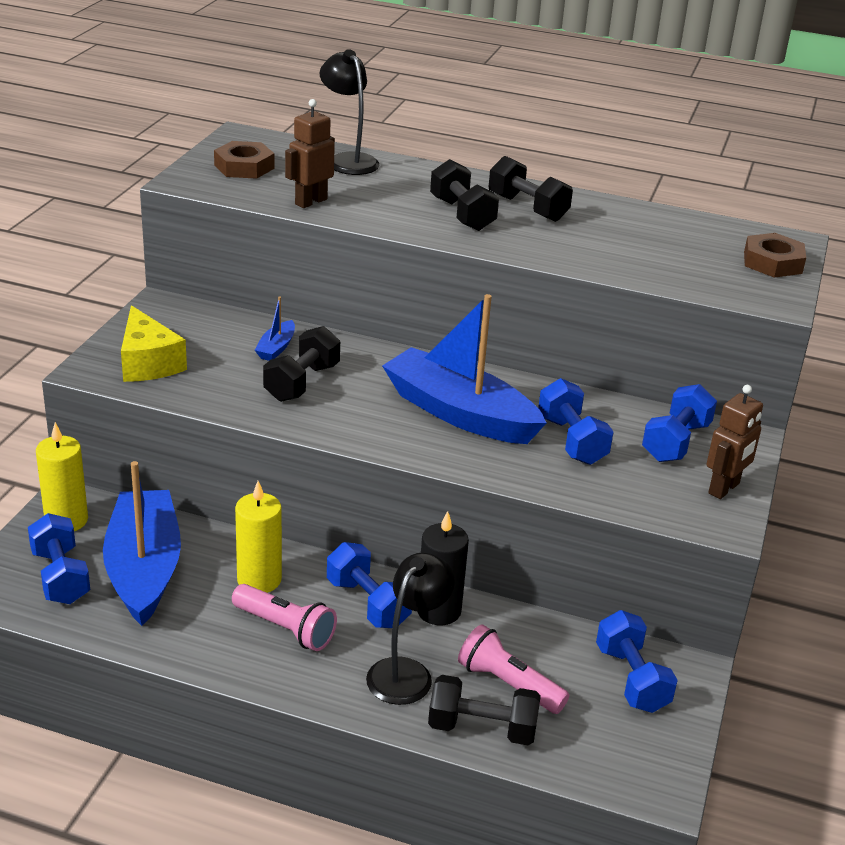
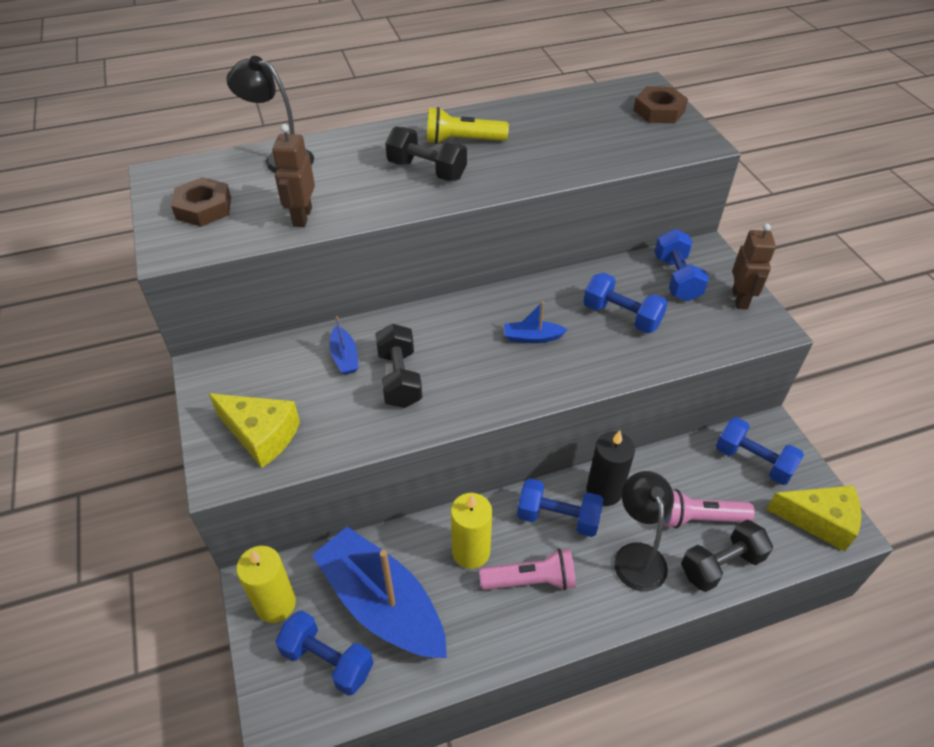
camera: 35 degrees left, 15 degrees up
(459, 413) = (532, 337): blue boat -> blue boat, size x0.41
(527, 208) = (462, 141): black dumbbell -> yellow flashlight
(640, 763) = (819, 521): none -> yellow cheese

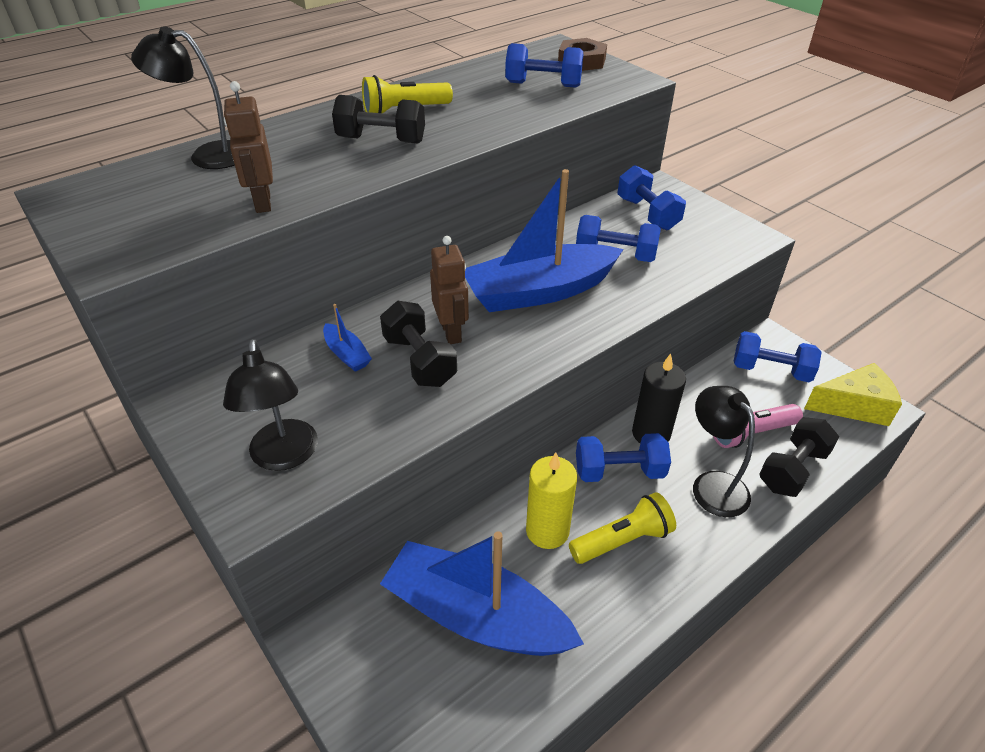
camera: 20 degrees left, 5 degrees down
(203, 208) = (135, 215): brown nut -> none
(261, 435) = (284, 457): yellow cheese -> black lamp
(276, 604) = (351, 657): yellow candle -> none
(327, 660) = (441, 699): blue dumbbell -> blue dumbbell (543, 85)
(531, 580) = (623, 540): pink flashlight -> yellow flashlight
(532, 337) = (539, 292): blue boat -> blue boat, size x2.44
(740, 299) = (713, 219): brown robot -> brown robot (451, 332)

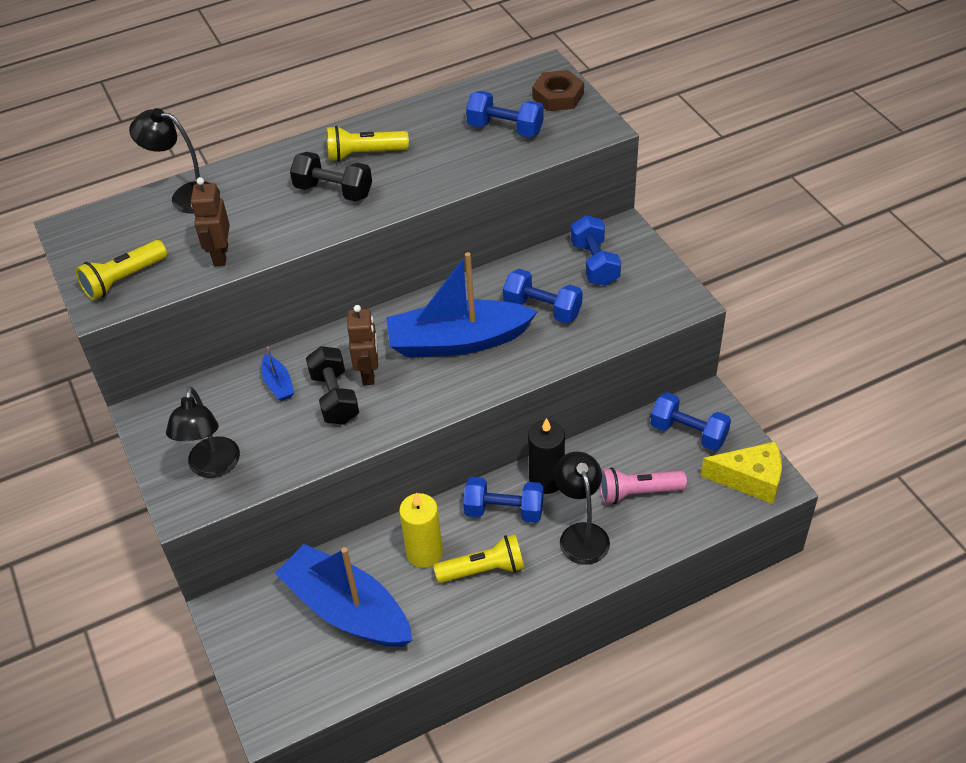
camera: 15 degrees right, 5 degrees up
(139, 235) = (123, 279): none -> yellow flashlight
(792, 469) = (659, 531): black dumbbell -> none

